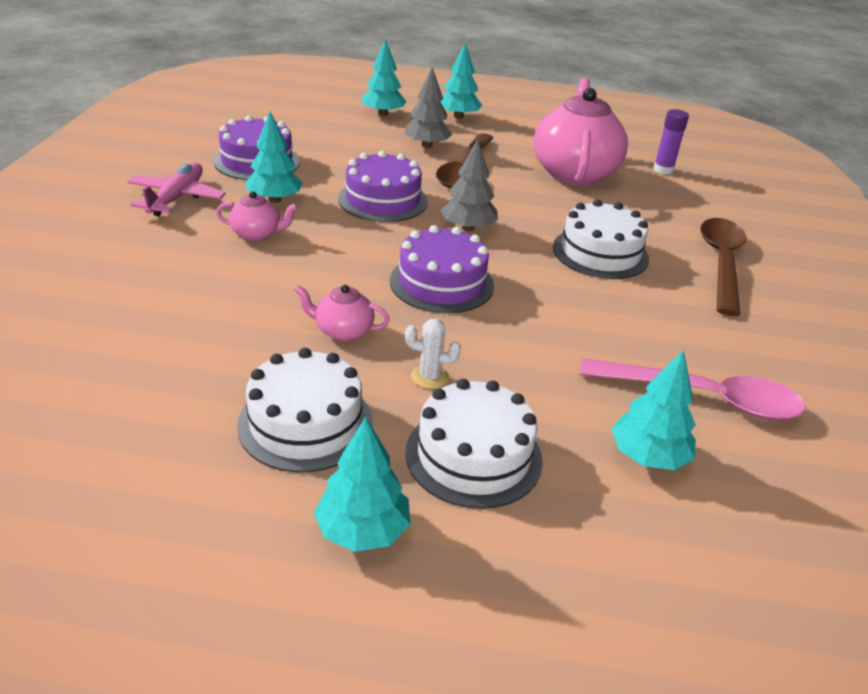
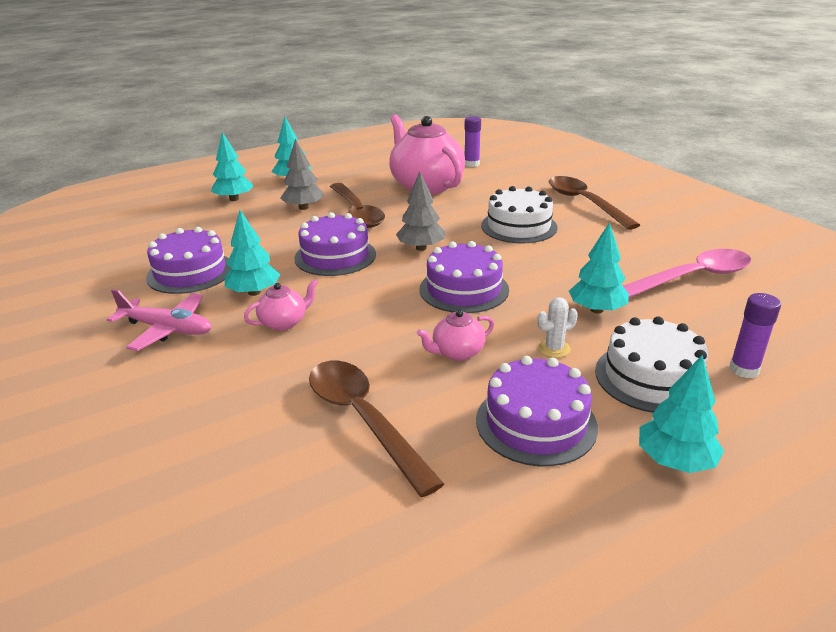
camera: 35 degrees left, 5 degrees down
(177, 198) = (167, 329): pink plane -> pink plane turned 135 degrees clockwise
(191, 337) = (363, 419): none -> brown spoon
(305, 423) = (536, 423): white cake -> purple cake
(583, 510) = (744, 369): none -> purple glue stick
(648, 457) = (721, 323): turquoise tree -> turquoise tree (596, 310)

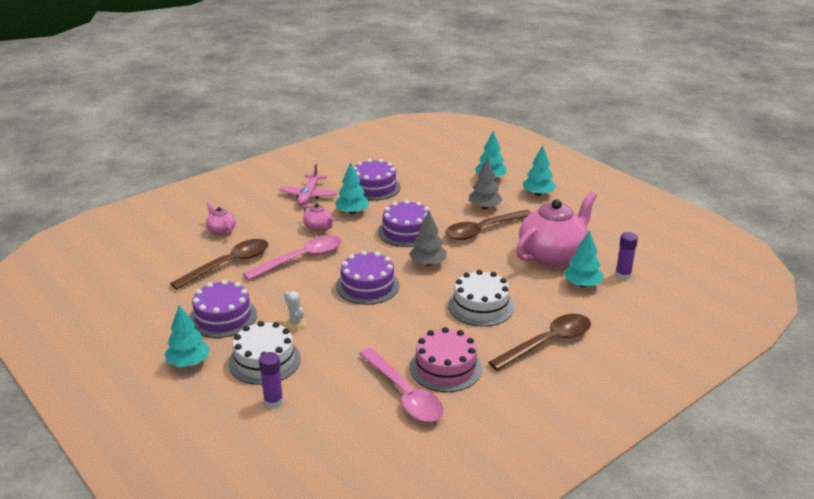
camera: 80 degrees right, 0 degrees up
(373, 340) = (302, 258): none -> pink spoon
(457, 352) = (290, 288): pink teapot -> pink teapot (221, 231)
(596, 310) = (346, 342): turquoise tree -> turquoise tree (582, 284)
(637, 252) = (445, 368): none -> pink cake

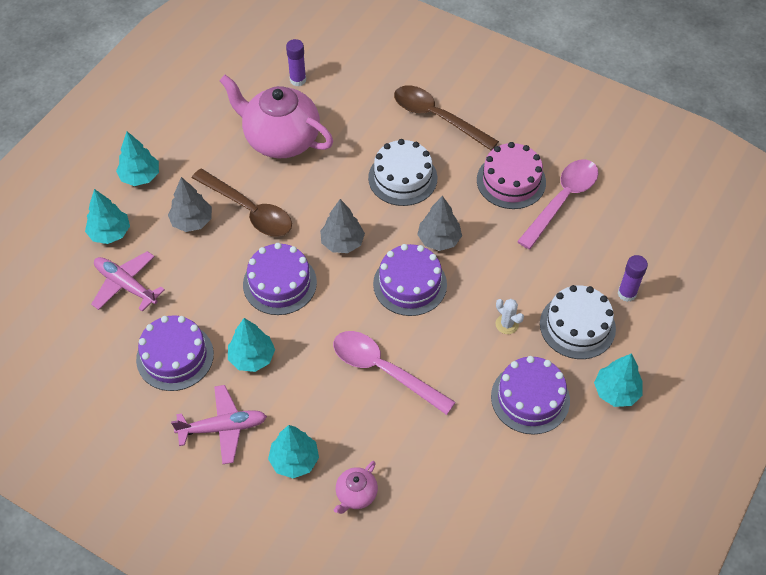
camera: 110 degrees left, 25 degrees up
(229, 264) = (428, 444): brown spoon -> none
(295, 323) = (507, 324): white cactus -> white cactus turned 75 degrees counterclockwise
(318, 227) = (305, 381): pink teapot -> none
(402, 310) = (439, 239): none -> grey tree
(442, 178) = (125, 285): none -> pink plane
(582, 284) = (328, 108): turquoise tree -> turquoise tree (294, 460)

